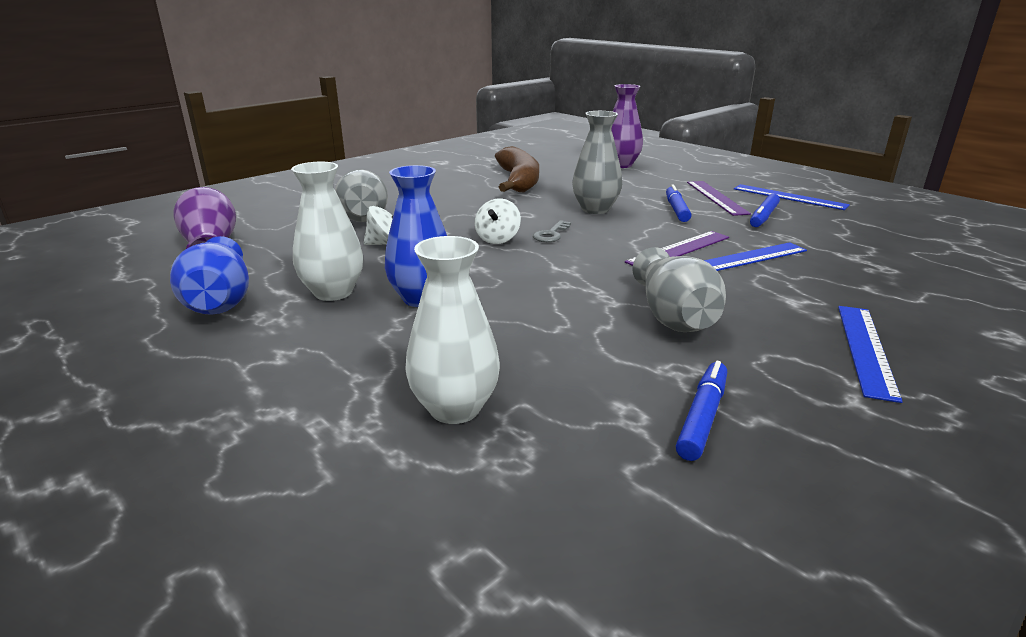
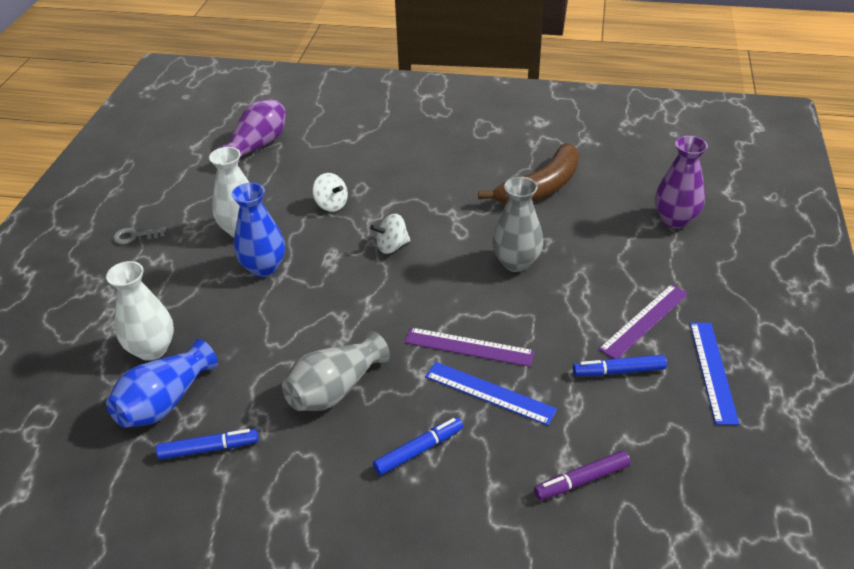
camera: 55 degrees right, 15 degrees up
(220, 300) = (197, 198): blue vase -> blue vase (165, 401)
(363, 215) = (372, 163): grey vase -> none
(551, 234) = (430, 266): grey key -> grey key (135, 236)
(676, 209) = (573, 309): blue marker -> blue marker (419, 450)
(865, 349) = (363, 506): blue ruler -> none
(880, 258) = (581, 480): none -> purple marker

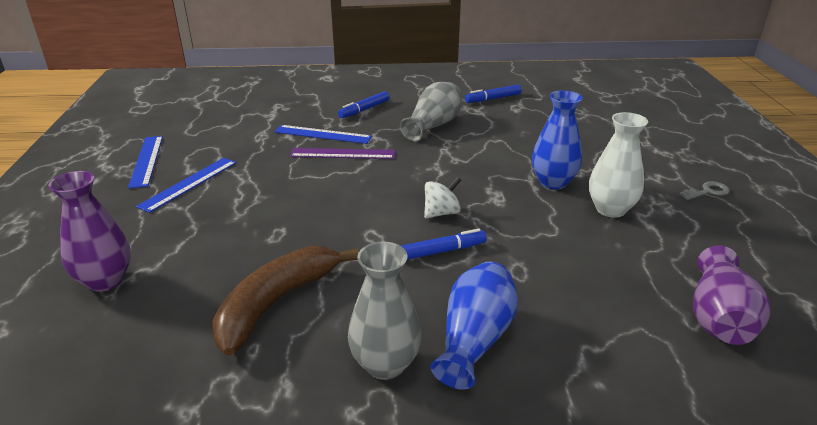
camera: 165 degrees right, 10 degrees down
(152, 349) = (582, 129): white vase -> none
(165, 401) = (541, 110): blue vase -> blue vase (475, 339)
(331, 205) = (538, 246): white spinning top -> none
(516, 262) = (307, 214): grey vase -> grey vase (385, 364)
(581, 480) = (261, 109): purple marker -> none
(618, 371) = (223, 153): blue marker -> blue marker (441, 251)
(644, 321) = (189, 184): purple ruler -> blue ruler

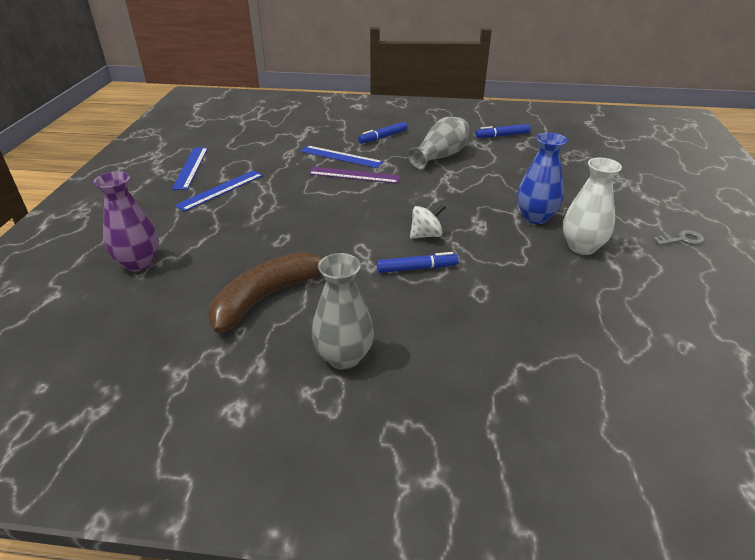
camera: 10 degrees right, 5 degrees up
(475, 339) = (425, 346): blue vase -> none
(719, 317) = (653, 354): purple vase -> none

